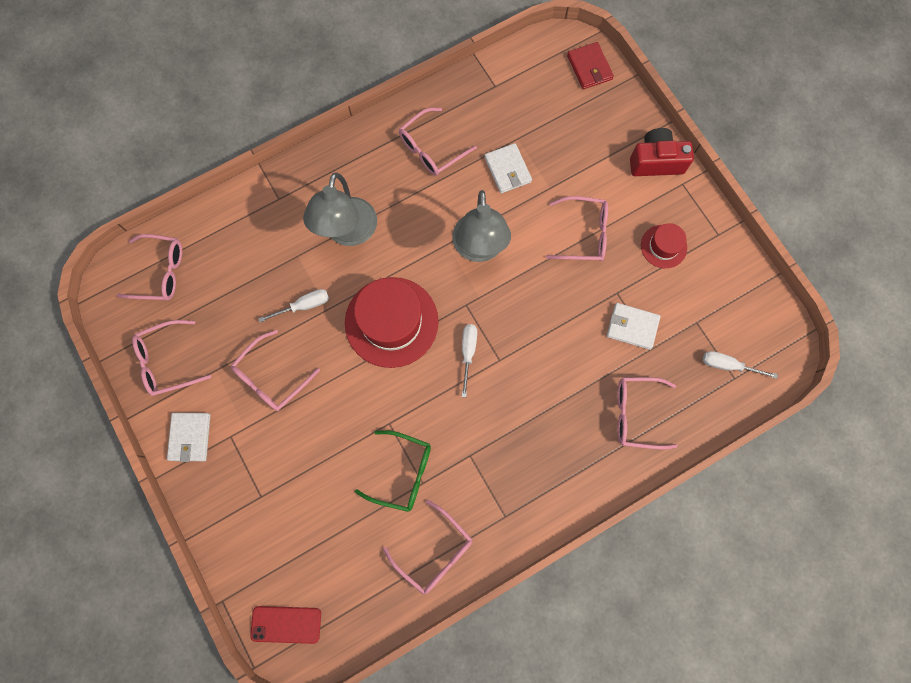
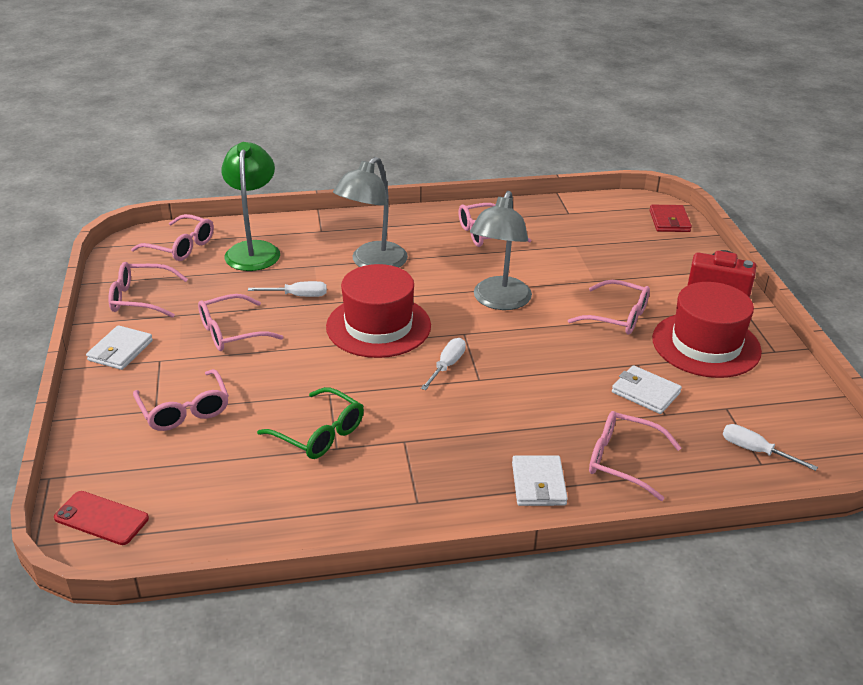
camera: 20 degrees right, 40 degrees down
(231, 252) = (254, 250): none -> green lamp
(434, 552) = (314, 508): pink glasses -> pink glasses (184, 410)
(507, 170) = (555, 261): white wallet -> white wallet (538, 484)
(663, 246) = (706, 345): red hat -> red hat, size x1.97

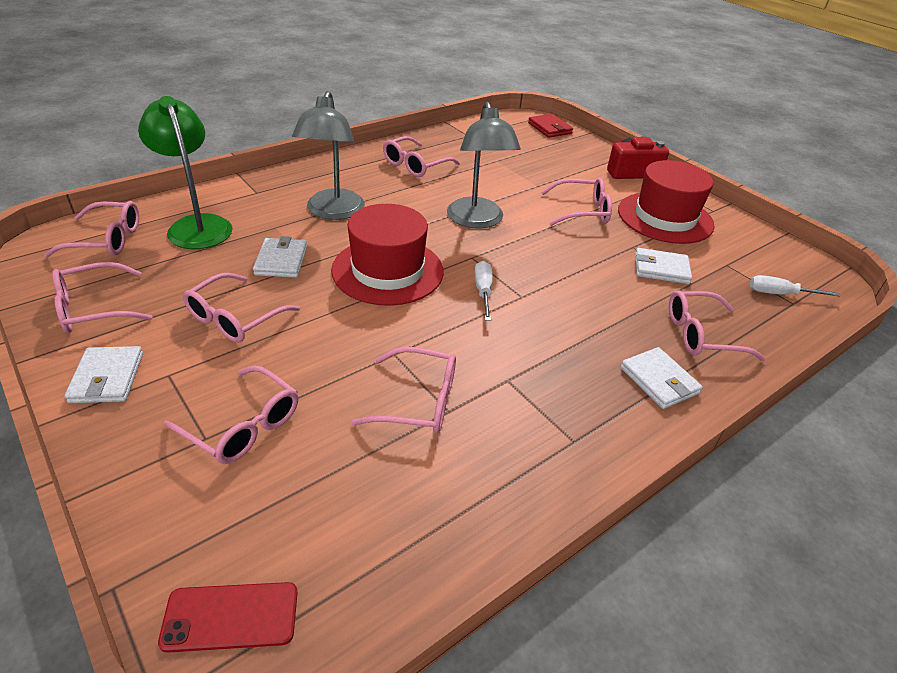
camera: 30 degrees left, 5 degrees up
(298, 296) = (281, 261): white screwdriver -> white wallet
(319, 434) = (418, 401): green glasses -> pink glasses

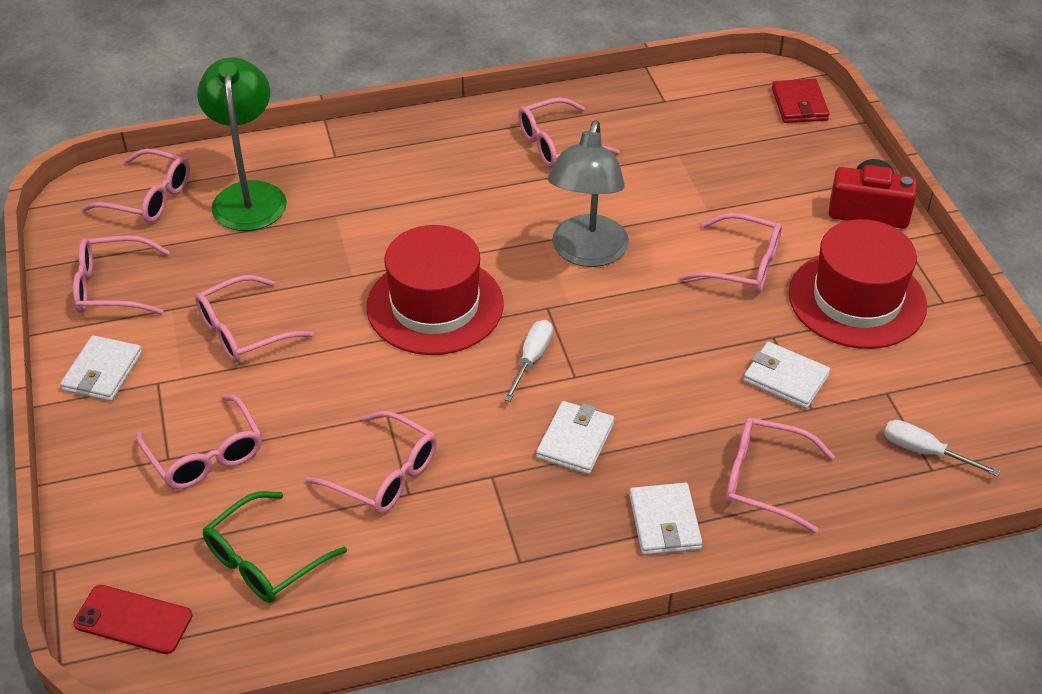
camera: 25 degrees right, 5 degrees up
(281, 261) = (321, 266): white wallet -> white wallet (575, 441)
(333, 212) = (412, 205): grey lamp -> none
(347, 507) = (264, 560): none -> green glasses

